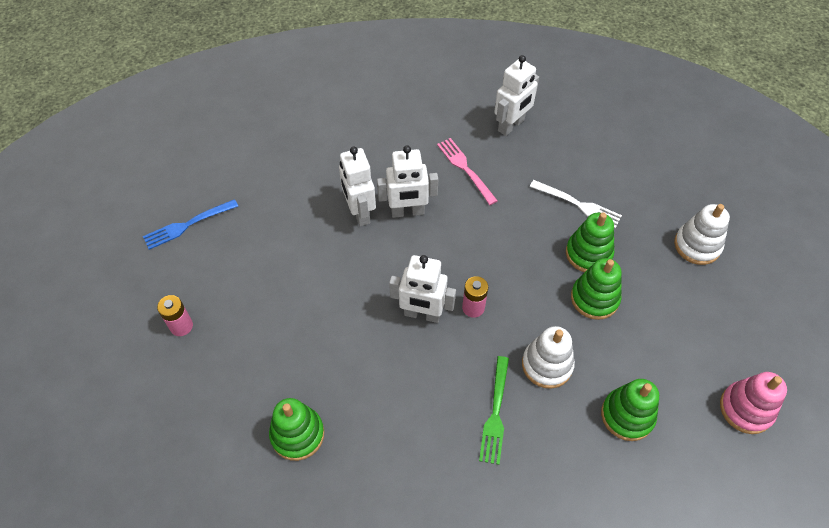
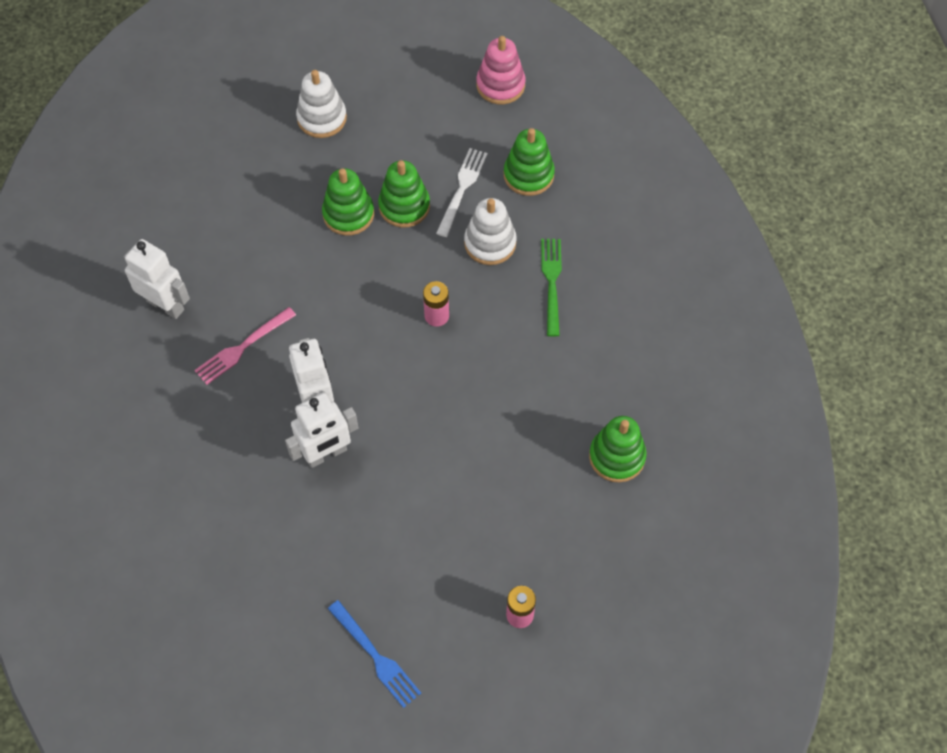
camera: 100 degrees left, 5 degrees up
(422, 314) = (454, 364): white robot -> none
(495, 413) = (551, 282): green fork -> green fork turned 90 degrees counterclockwise
(578, 204) = (282, 227): white fork -> white fork (462, 189)

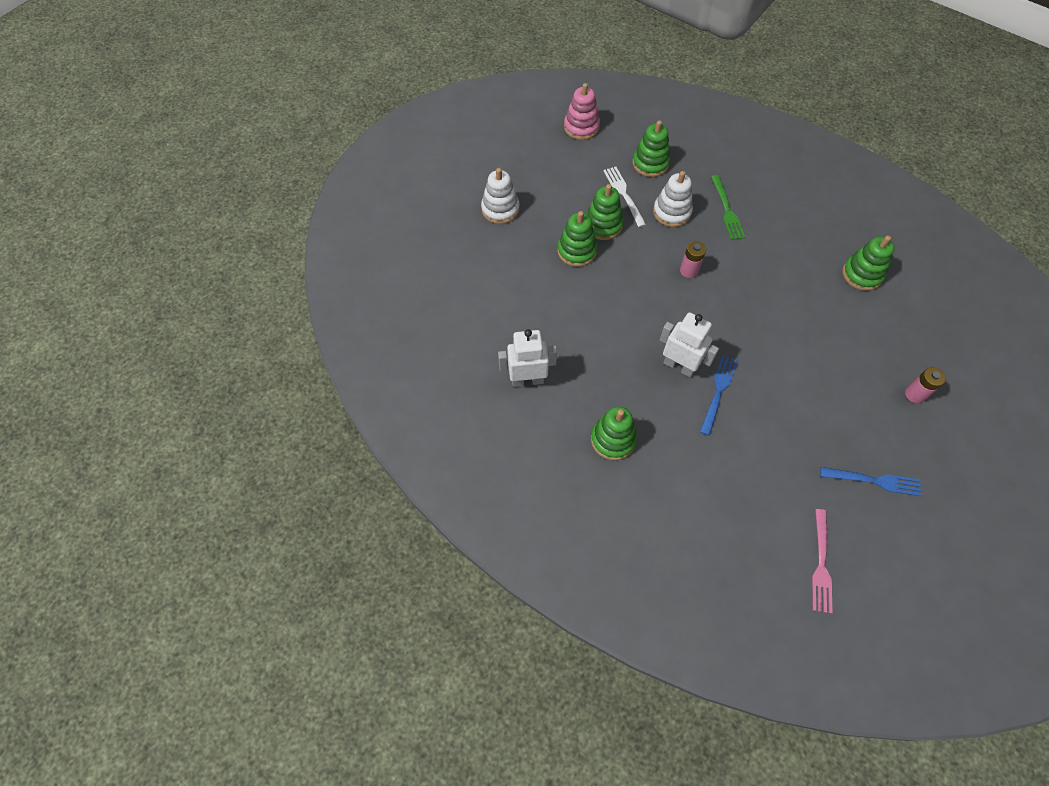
camera: 40 degrees left, 0 degrees up
(180, 419) = (613, 439): none -> green stacking toy
(243, 347) = (602, 369): pink fork -> pink fork (821, 564)
(326, 454) = (718, 391): white robot -> blue fork
(551, 282) = (727, 210): green fork -> green fork turned 150 degrees counterclockwise

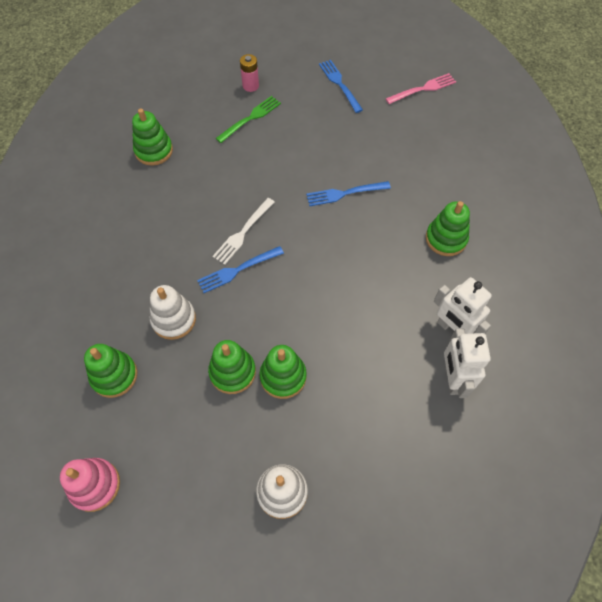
camera: 125 degrees left, 0 degrees up
(624, 194) = (177, 376): white fork -> white fork (243, 232)
(679, 366) = (343, 229): white robot -> white robot (452, 378)
(689, 270) = (238, 270): pink battery -> blue fork
(727, 210) = (140, 275): green fork -> green fork (250, 118)

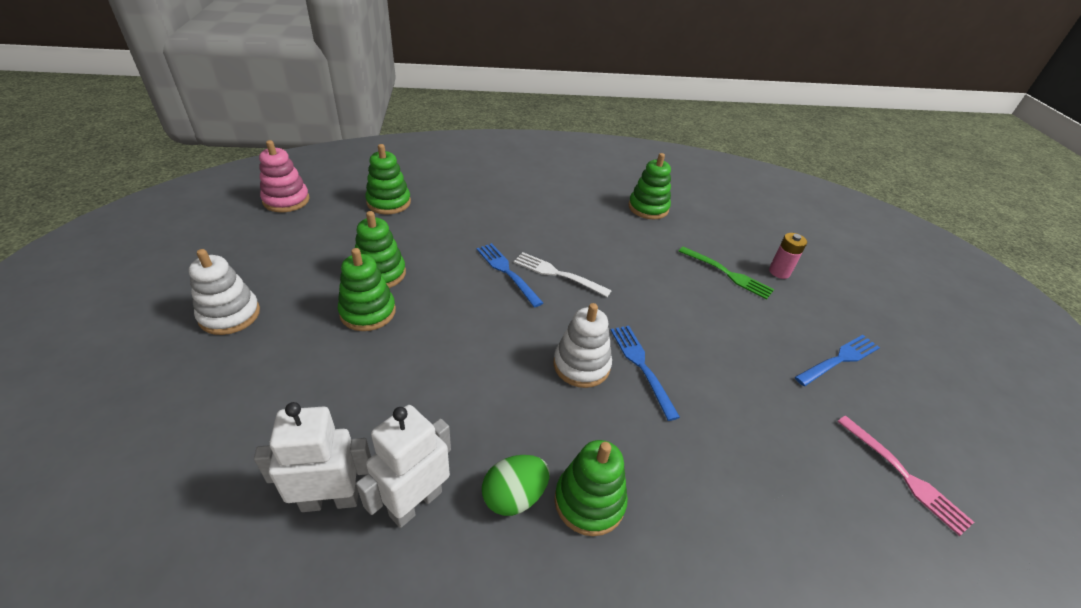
camera: 80 degrees right, 20 degrees down
(174, 319) = (445, 232): white stacking toy -> white stacking toy (581, 365)
(445, 277) = (514, 496): none -> green egg

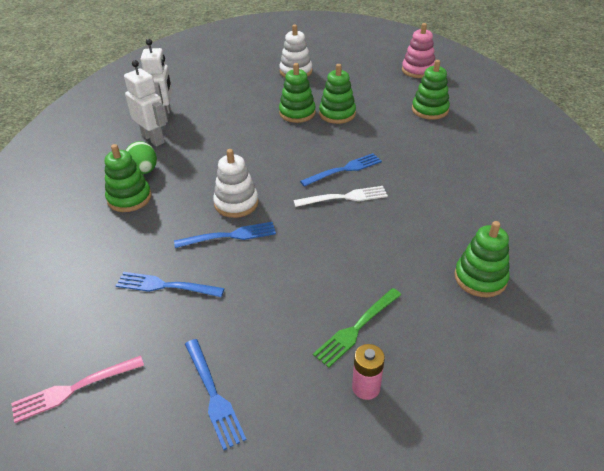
camera: 100 degrees right, 0 degrees up
(558, 274) = (344, 197): white fork -> white fork turned 45 degrees clockwise
(739, 418) = (166, 286): none -> blue fork

